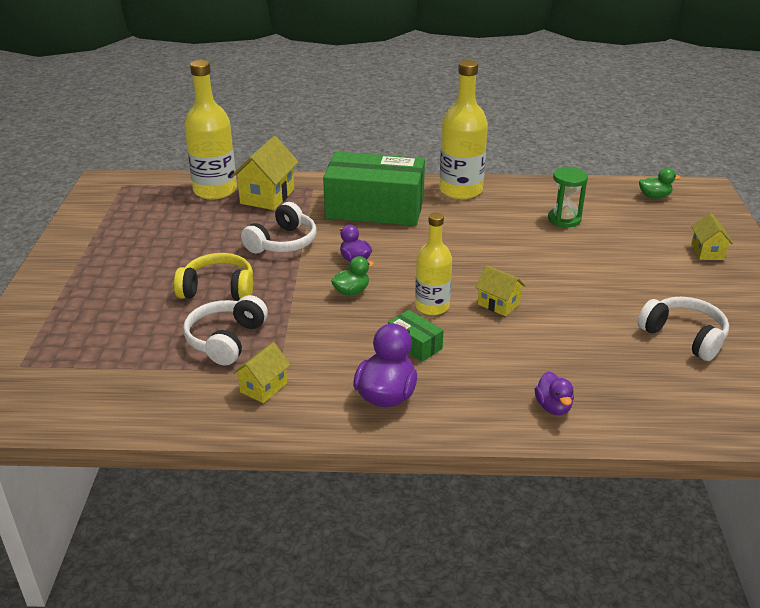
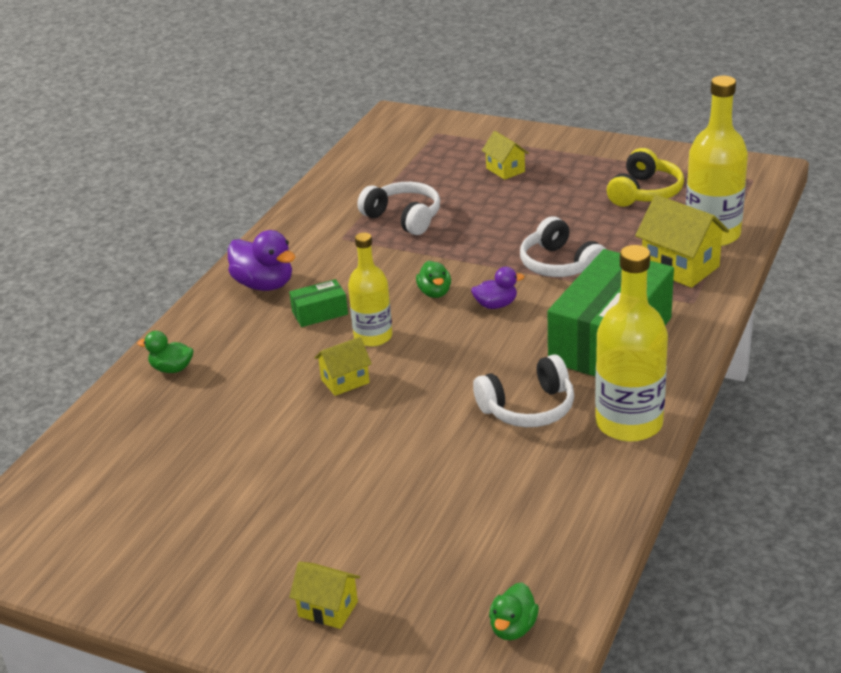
camera: 115 degrees right, 0 degrees up
(218, 289) = (490, 220): yellow headphones -> yellow headphones (645, 192)
(263, 387) = (324, 229): yellow house -> yellow house (505, 170)
(553, 407) = (172, 369): purple duck -> green duck
(564, 219) = (496, 497): green hourglass -> none
(684, 336) = (188, 498): white headphones -> white headphones (528, 408)

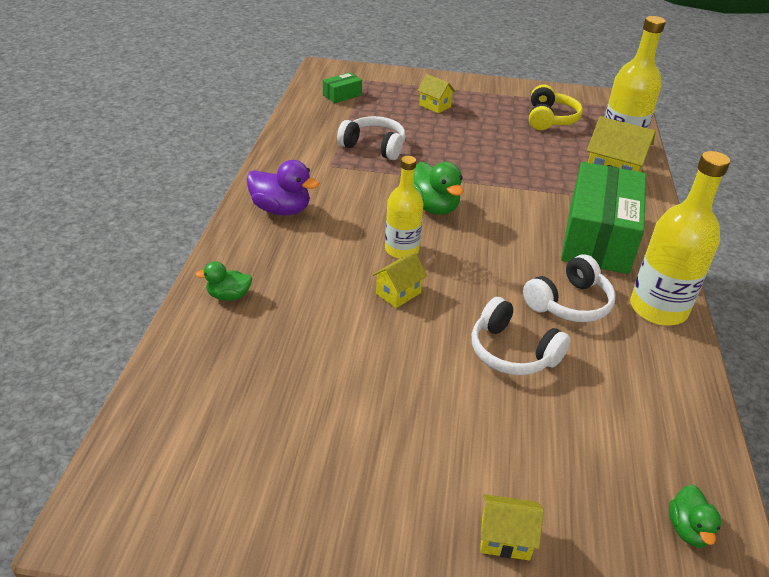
camera: 20 degrees left, 5 degrees up
(320, 313) = (344, 232): green box -> green box (342, 95)
(435, 293) = (434, 207): green duck -> green duck, size x1.67
(496, 305) = (490, 214): purple duck -> none
(560, 265) = (521, 178): white headphones -> white headphones (512, 352)

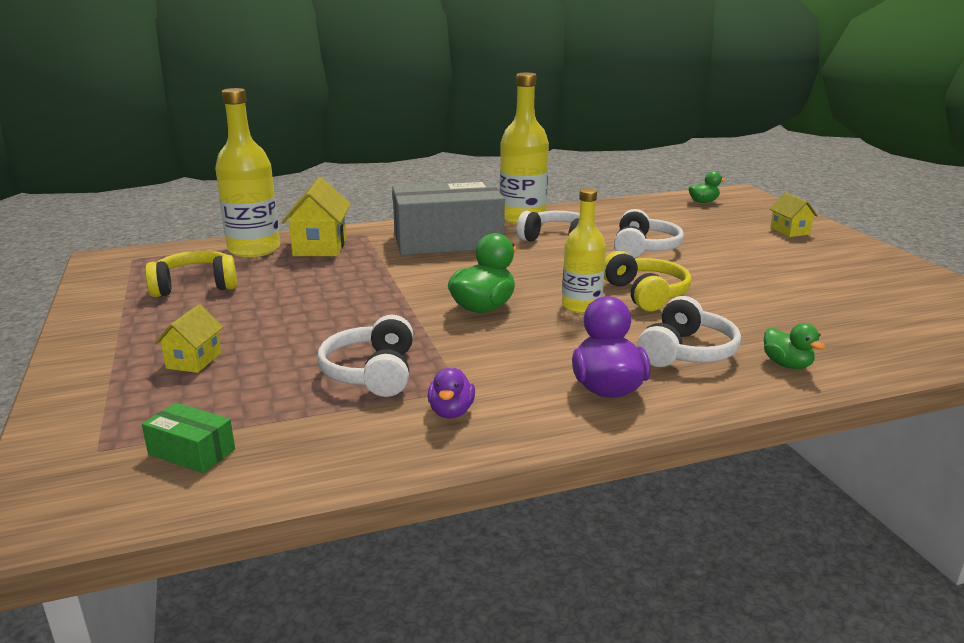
camera: 115 degrees left, 15 degrees down
(290, 261) = (686, 352): none -> white headphones
(310, 156) = (451, 412): none -> purple duck
(398, 293) = (646, 294): yellow house -> yellow headphones
(598, 237) = (448, 241): green box -> grey box

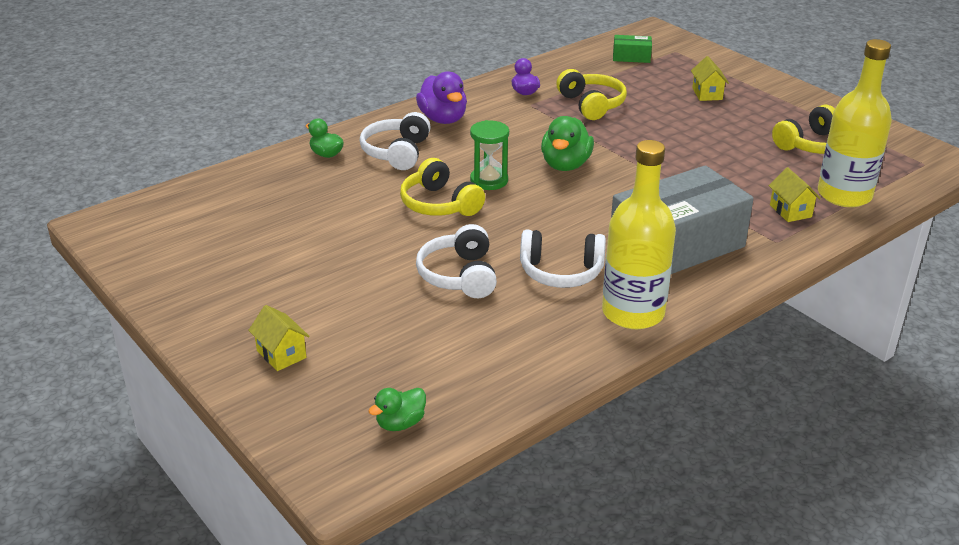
camera: 160 degrees right, 10 degrees up
(320, 247) = (790, 211): yellow house -> yellow house, size x0.59
(371, 373) = (591, 104): white headphones -> yellow headphones
(581, 306) = (489, 180): yellow bottle -> green hourglass

